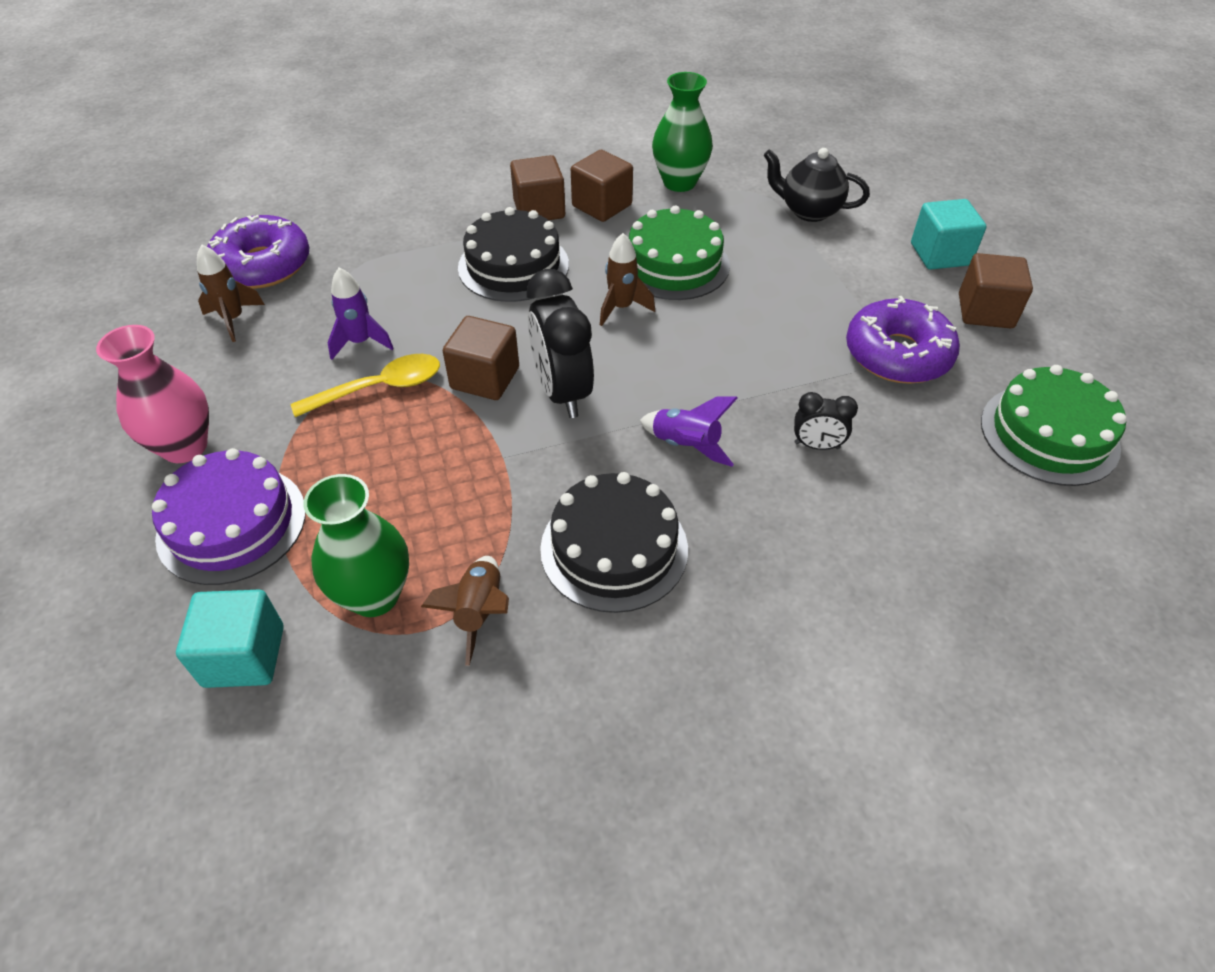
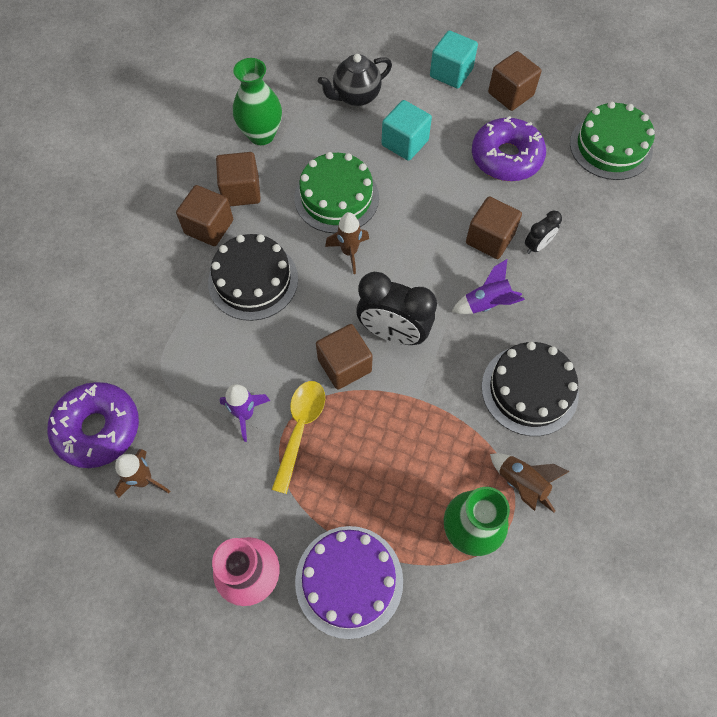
camera: 50 degrees left, 15 degrees up
(244, 656) = (460, 625): turquoise cube -> turquoise cube (405, 143)
(773, 400) = (489, 239): none -> brown cube

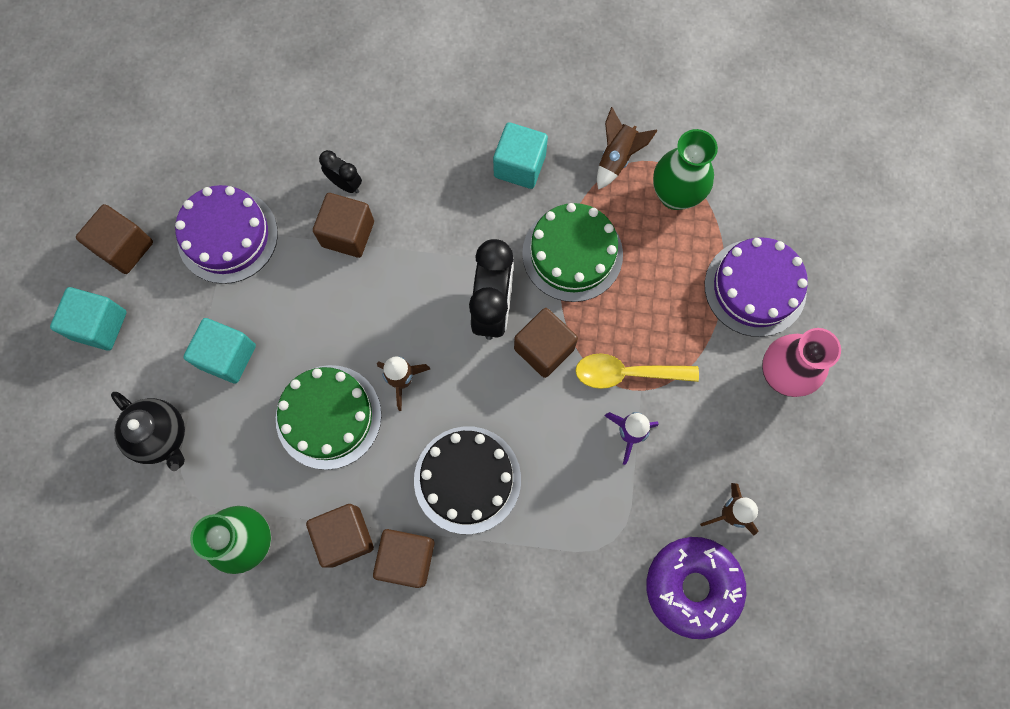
camera: 105 degrees left, 10 degrees up
(487, 304) = (432, 222): purple rocket -> none
(506, 157) = (227, 236): purple donut -> purple cake
(529, 390) = (519, 166): black cake -> turquoise cube
(610, 146) = (188, 127): green cake -> green cake (572, 254)

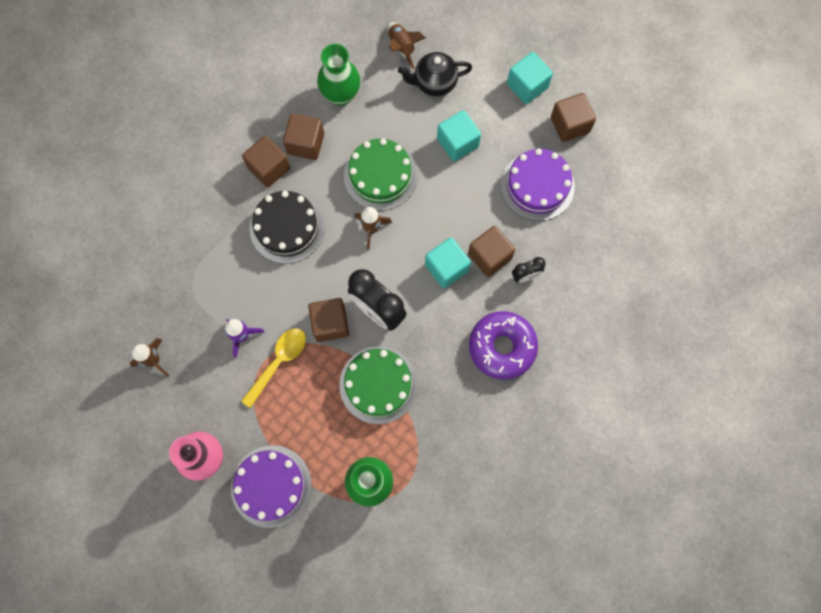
camera: 125 degrees right, 0 degrees up
(519, 166) = (463, 394): turquoise cube -> turquoise cube (446, 268)
(617, 158) = (424, 463): brown rocket -> brown rocket (402, 47)
(692, 586) = (133, 309): purple donut -> purple donut (502, 347)

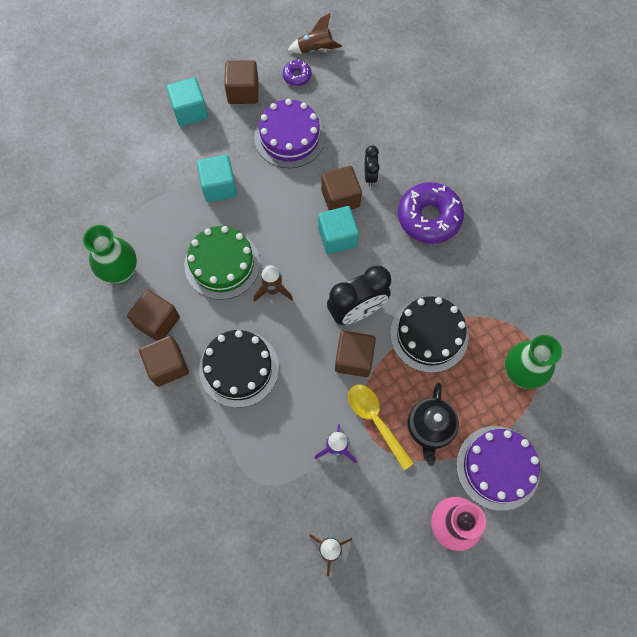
camera: 70 degrees left, 5 degrees down
(378, 385) = (429, 334): green cake -> black cake
(402, 47) = (98, 201): brown rocket -> brown rocket (315, 49)
(434, 83) = (149, 185): black teapot -> black teapot (429, 428)
(610, 167) = (297, 76): none -> purple donut

